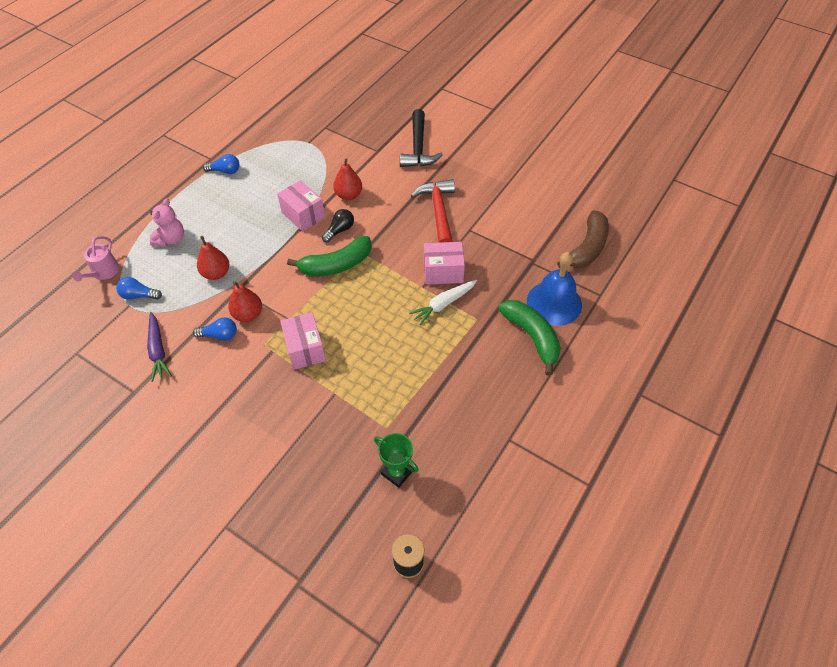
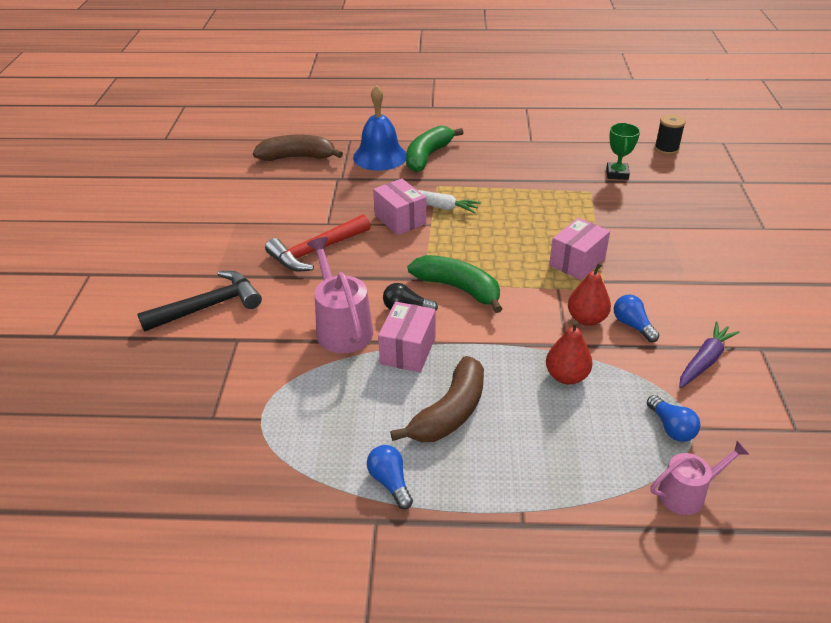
camera: 120 degrees left, 15 degrees down
(171, 239) = (565, 457): pink teddy bear -> none
(242, 210) = (449, 412): none -> brown banana
(348, 195) = (342, 328): red pear -> pink watering can

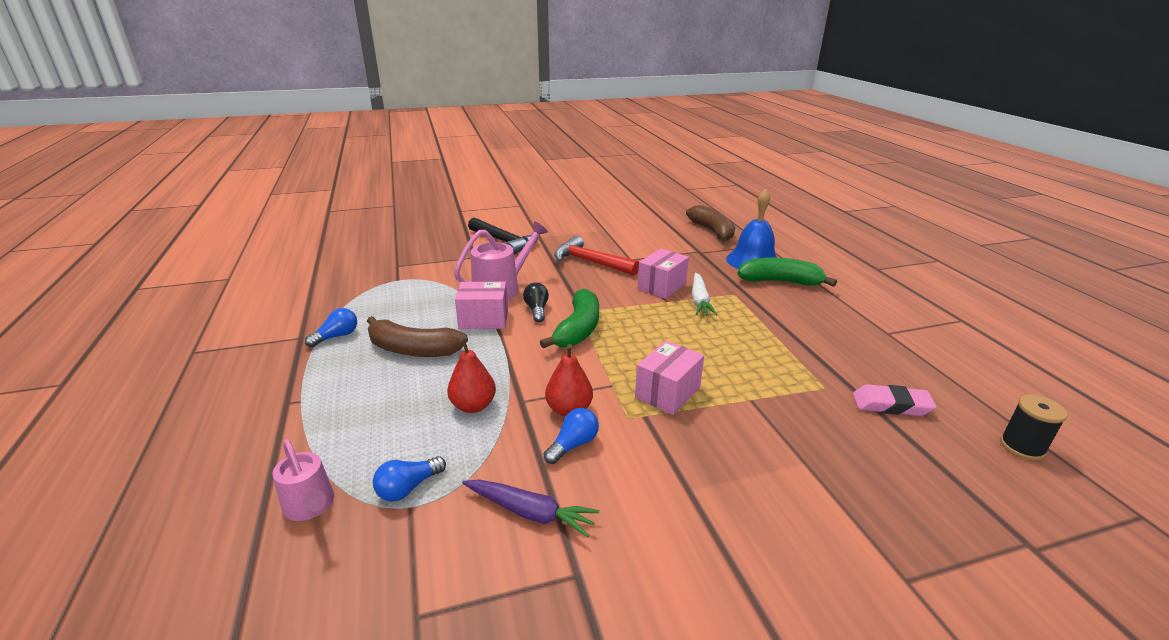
camera: 70 degrees right, 10 degrees down
(577, 262) = (667, 393): pink box -> pink box turned 75 degrees counterclockwise
(617, 174) = (891, 405): green trophy -> pink eraser

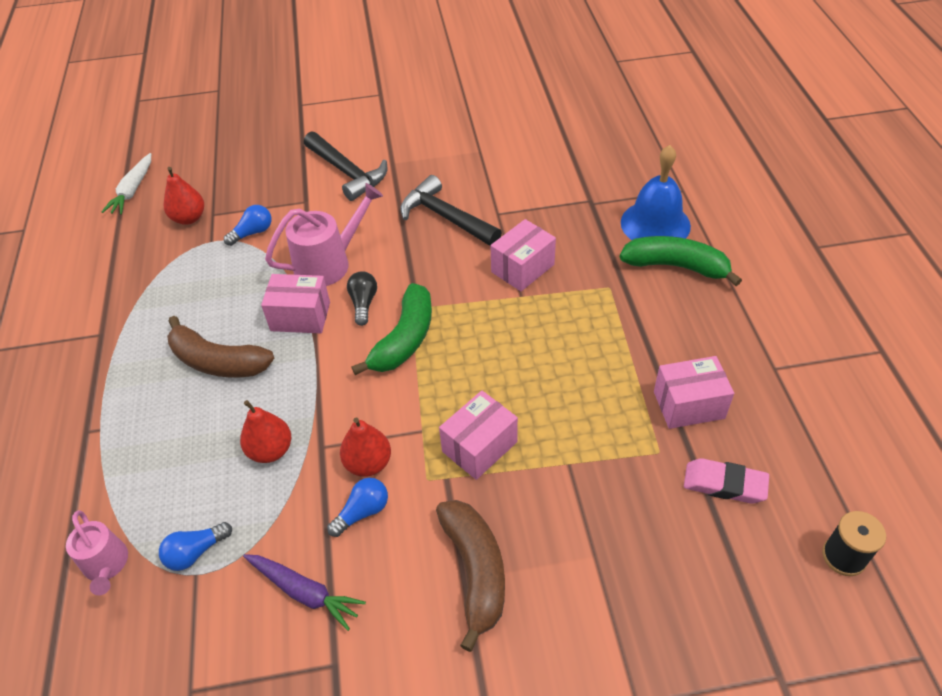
camera: 10 degrees right, 20 degrees up
(336, 336) = (138, 335): blue light bulb -> blue light bulb (252, 233)
(377, 268) = (189, 218): none -> red pear
(590, 262) = (445, 217): red hammer -> black hammer
(699, 300) = (562, 296): white carrot -> white carrot (133, 190)
(712, 231) = (622, 159): brown banana -> brown banana (475, 572)
(833, 357) = (688, 405): none -> pink box

